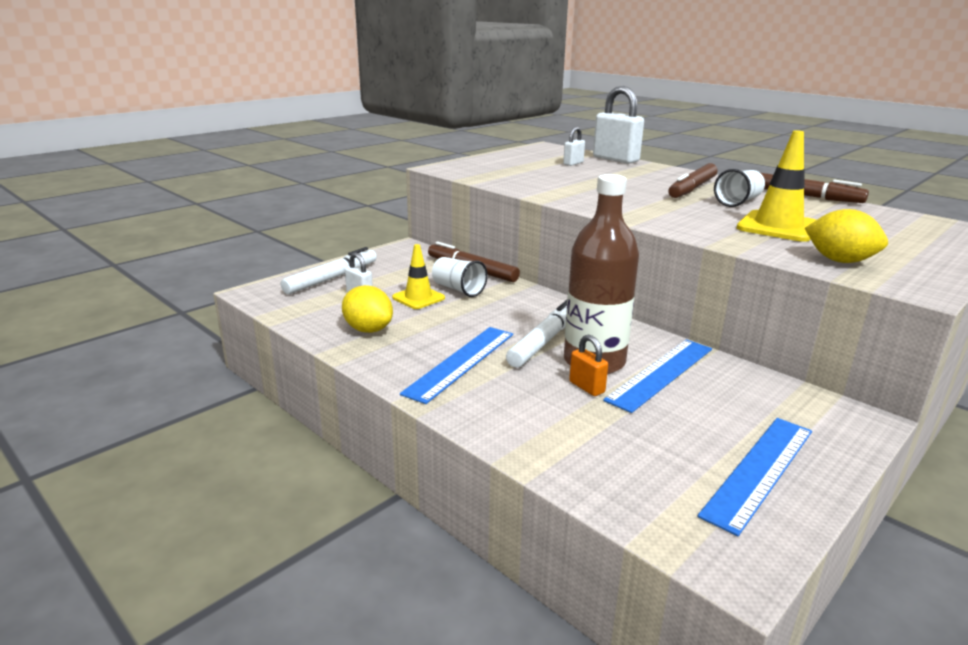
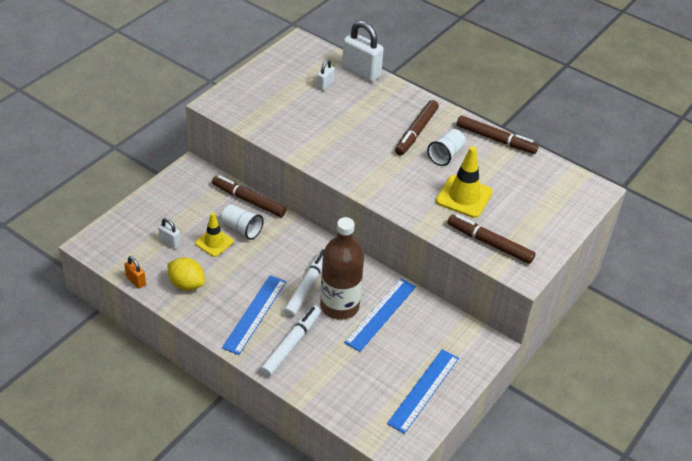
camera: 10 degrees left, 20 degrees up
(332, 278) = (143, 221): white marker -> white marker (291, 344)
(586, 387) = (334, 331): orange padlock -> orange padlock (136, 281)
(839, 261) = (489, 243): yellow lemon -> brown marker

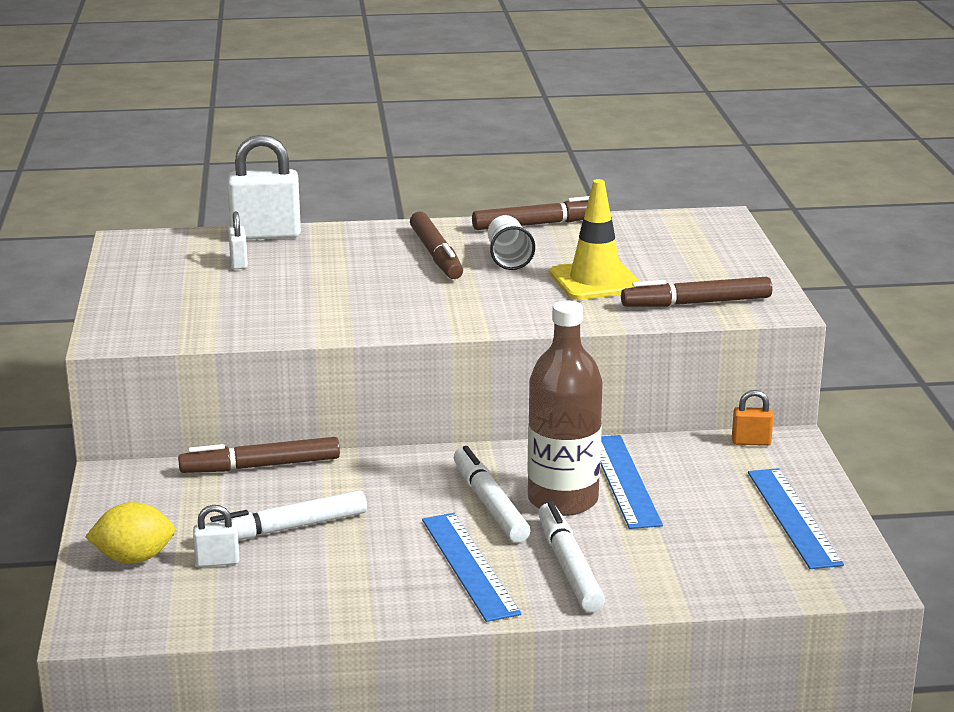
camera: 40 degrees left, 20 degrees down
(136, 281) = (236, 626): orange padlock -> orange padlock (751, 442)
(186, 284) = (320, 589): yellow lemon -> yellow lemon (134, 558)
(214, 242) = (285, 529): yellow traffic cone -> white marker
(242, 229) = (300, 497): white cup -> none

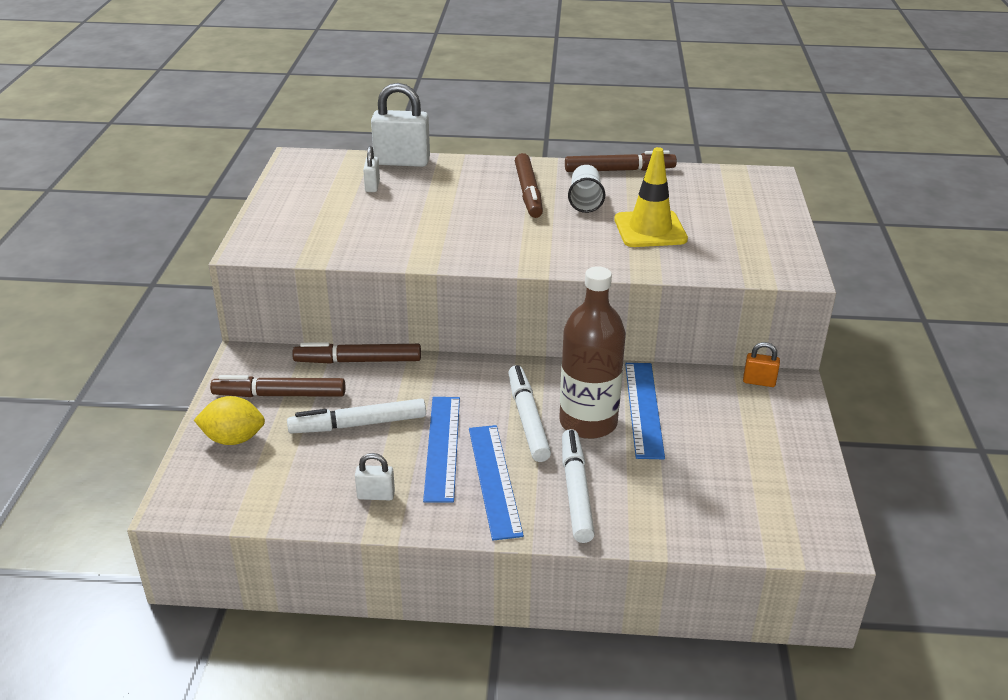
camera: 10 degrees right, 10 degrees up
(217, 562) = (296, 450): white padlock -> white padlock (376, 495)
(696, 303) = (729, 260): brown marker -> brown marker (279, 395)
(793, 517) = (778, 464): blue ruler -> blue ruler (442, 447)

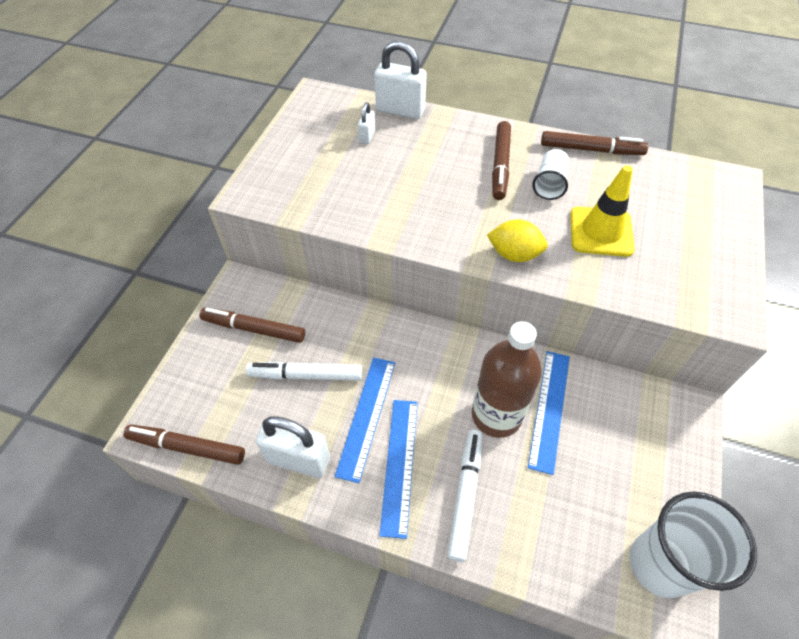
camera: 15 degrees right, 20 degrees up
(233, 439) = (206, 370): yellow lemon -> yellow lemon (514, 254)
(358, 361) = (324, 303): brown marker -> brown marker (187, 447)
(376, 495) = (298, 460): white padlock -> white padlock, size x2.00
(527, 419) = (445, 400): white marker -> none
(759, 382) = (663, 398): orange padlock -> none
(795, 508) = (660, 564): none -> white cup

